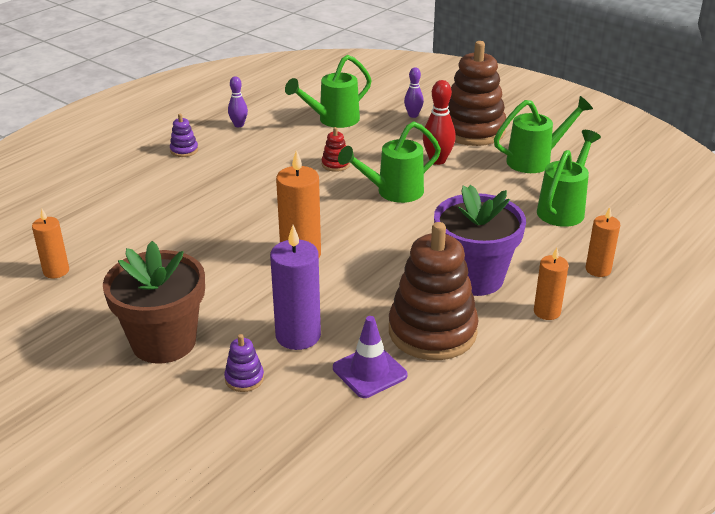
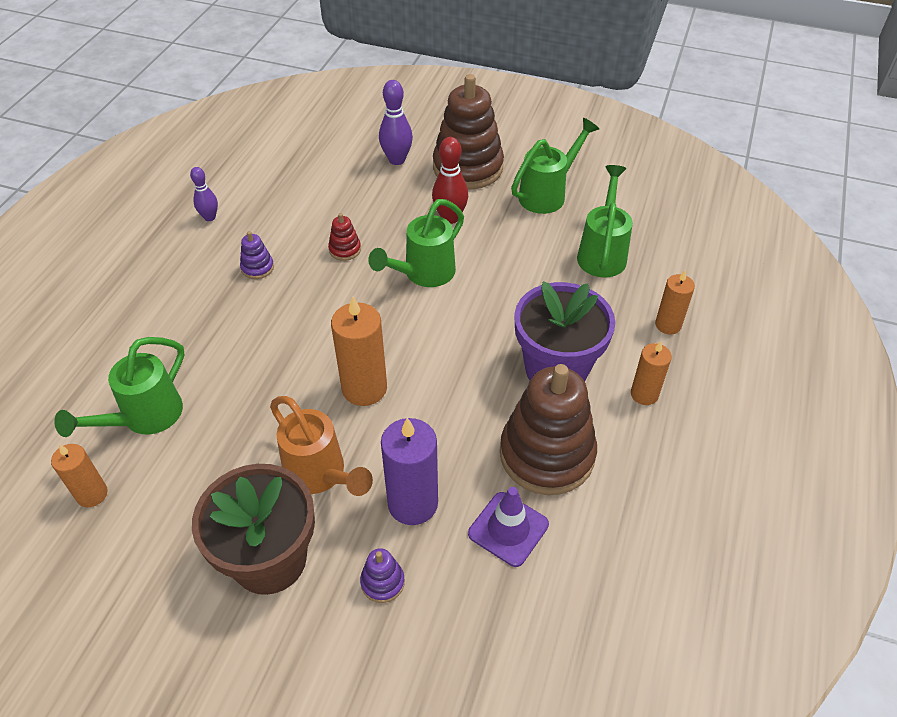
camera: 20 degrees left, 15 degrees up
(184, 150) = (162, 270): purple stacking toy -> purple stacking toy (257, 268)
(234, 300) = (321, 475): none -> orange watering can
(332, 120) = (313, 186): green watering can -> green watering can (144, 418)
(413, 115) = (397, 160): purple bowling pin -> purple bowling pin, size x1.55

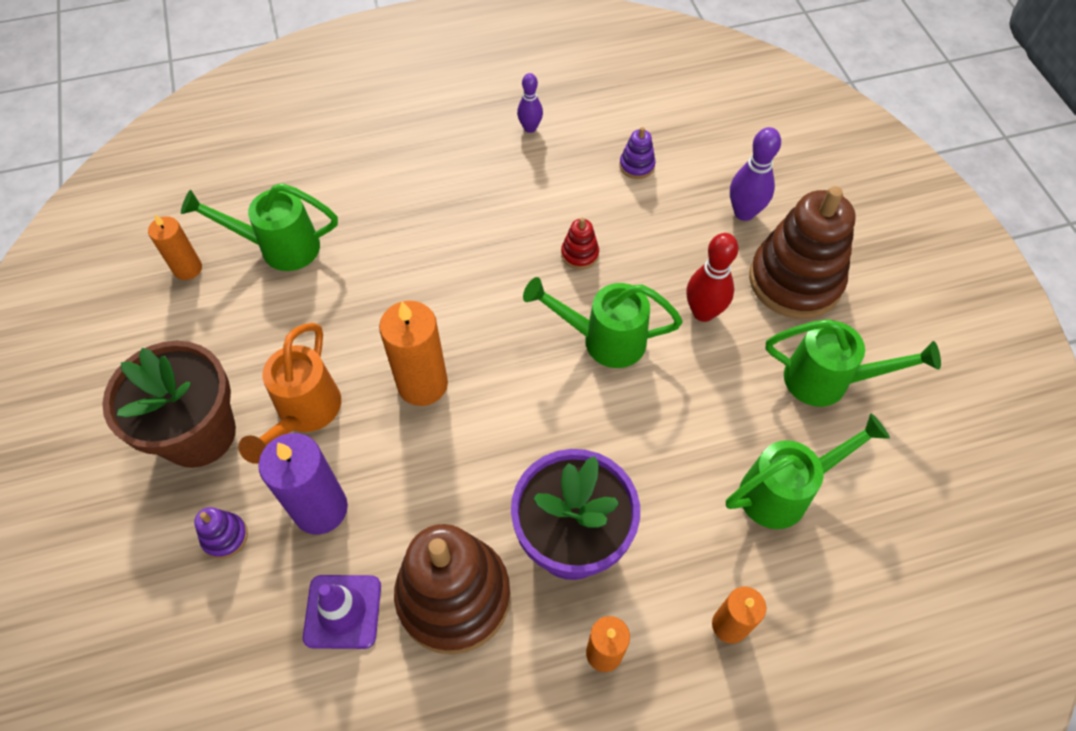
camera: 55 degrees right, 10 degrees up
(257, 268) = (499, 205): purple stacking toy -> purple stacking toy (636, 166)

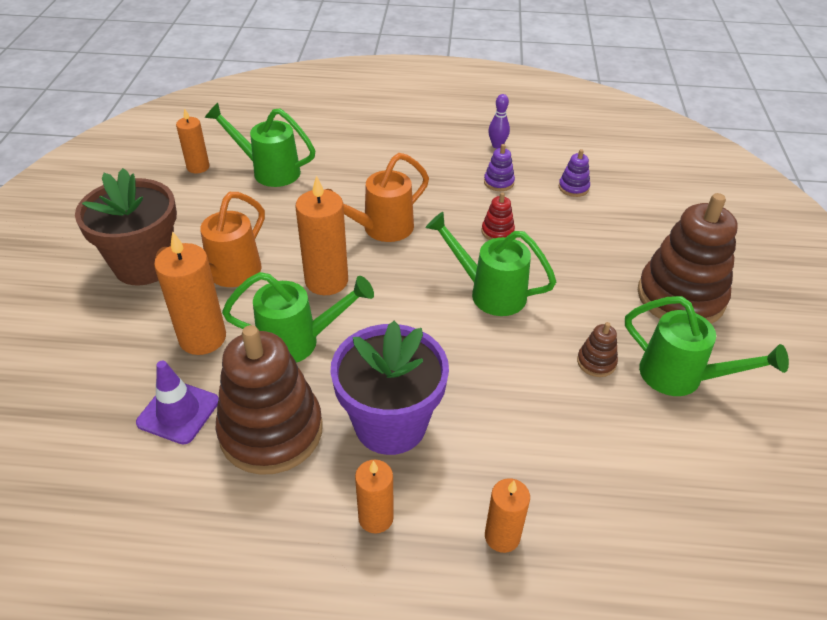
camera: 20 degrees right, 15 degrees down
(225, 537) = (122, 334): purple stacking toy -> purple stacking toy (498, 182)
(320, 509) = (202, 338): purple candle -> orange candle
(450, 292) = (380, 229): none -> orange watering can
(703, 312) = (586, 297): red bowling pin -> none
(742, 391) = (596, 362): none -> brown stacking toy
(744, 212) = (654, 239): purple bowling pin -> none
(785, 491) = (603, 448): green watering can -> green watering can (299, 342)

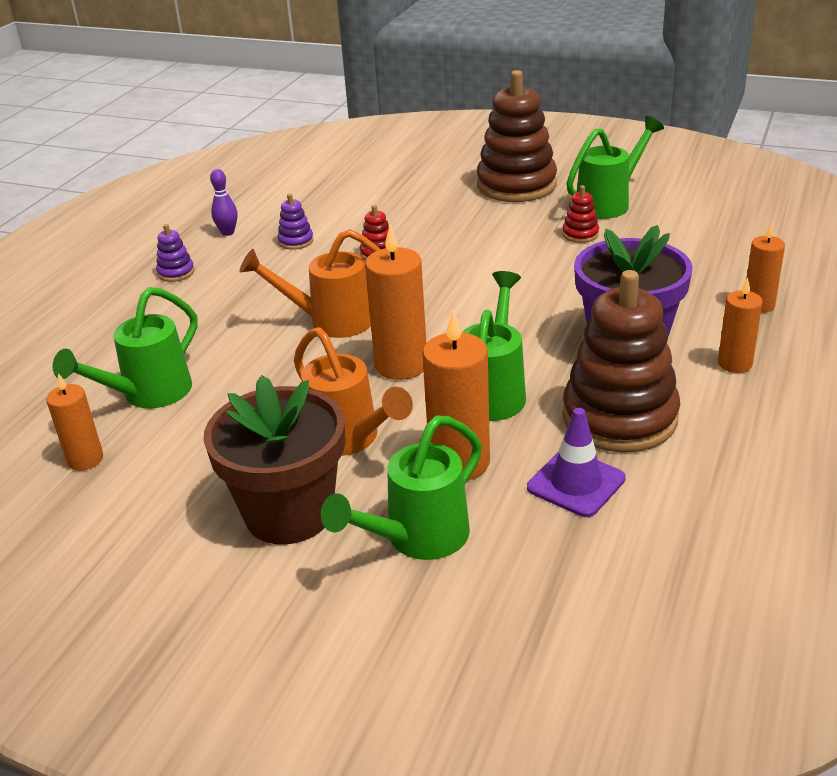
camera: 70 degrees left, 10 degrees down
(380, 229) = (330, 322): orange watering can -> orange watering can turned 105 degrees clockwise
(489, 292) = (468, 271): green watering can -> green watering can (416, 539)
(573, 188) = (334, 204): purple stacking toy -> purple stacking toy (176, 273)
(596, 362) = (580, 234): brown stacking toy -> red stacking toy

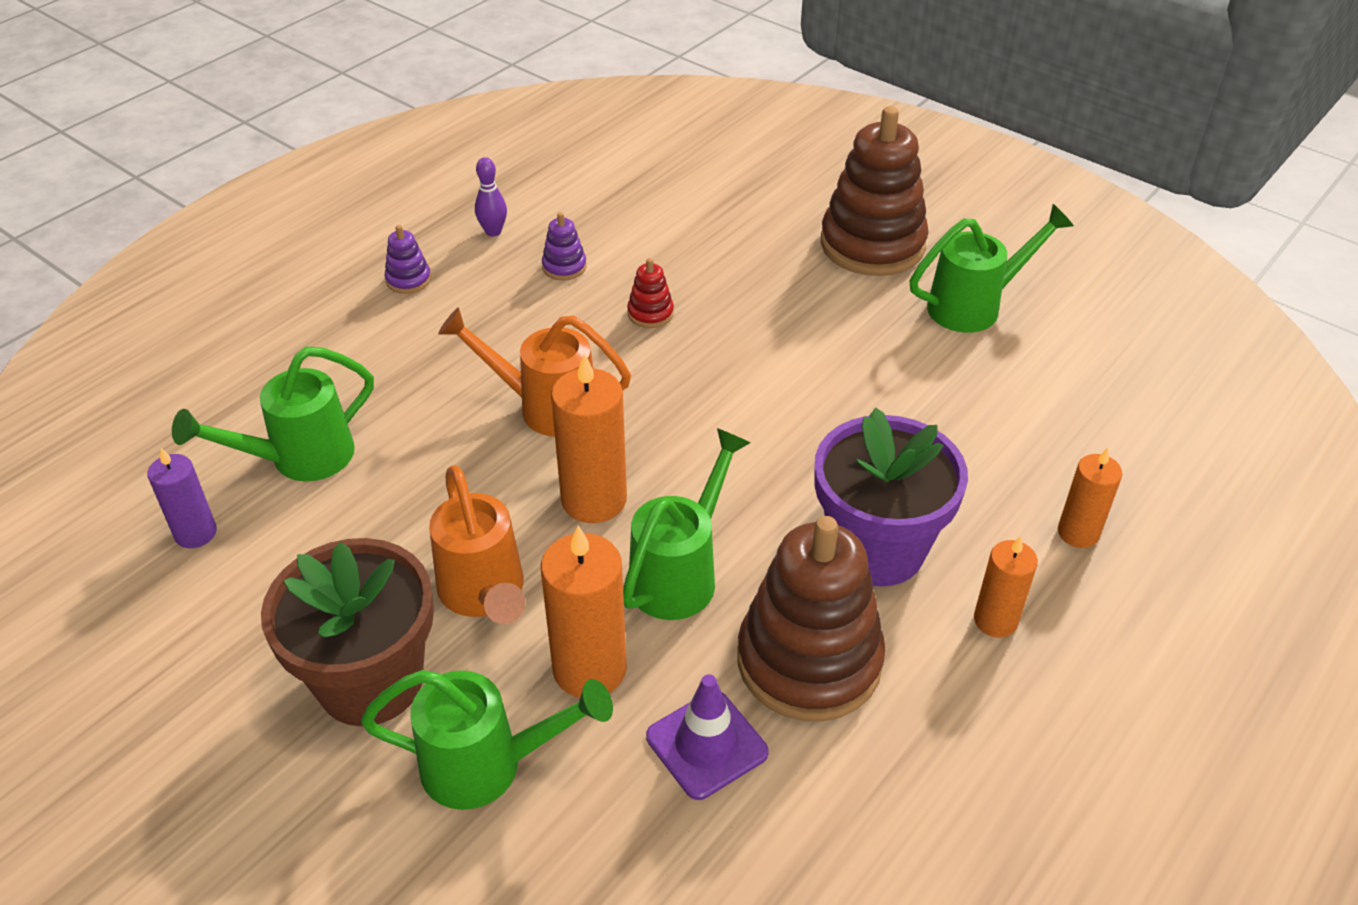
camera: 15 degrees right, 10 degrees up
(85, 459) = (195, 533): orange candle -> purple candle
(416, 539) = (489, 766): green watering can -> green watering can turned 150 degrees counterclockwise
(580, 234) = (911, 350): red stacking toy -> none

